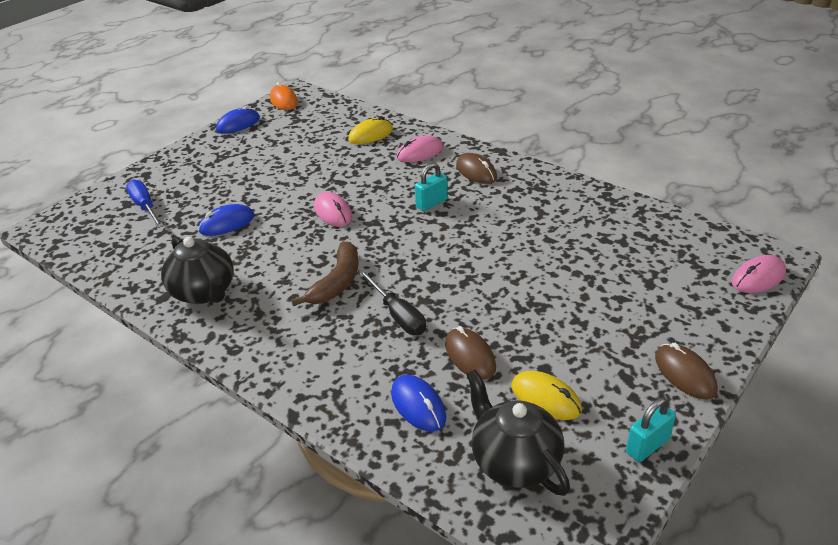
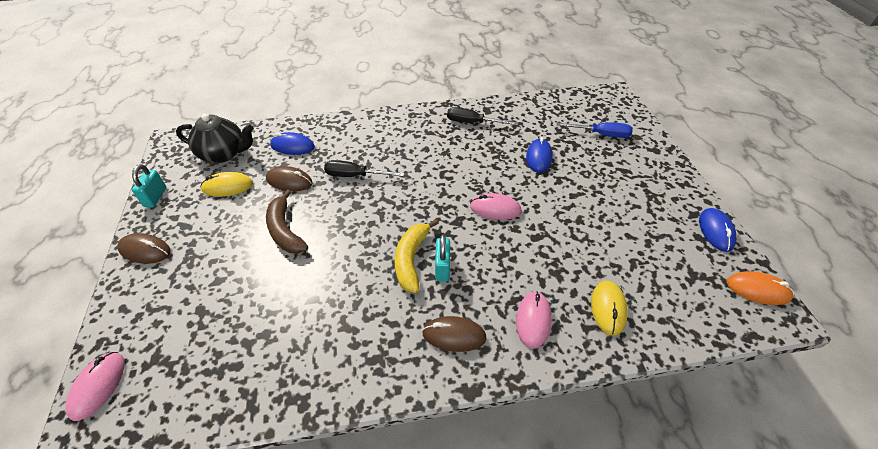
camera: 130 degrees right, 10 degrees up
(204, 292) = (472, 123): black teapot -> black screwdriver
(337, 282) = (415, 170): brown banana -> brown banana (285, 230)
(446, 220) = (411, 259): none -> yellow banana

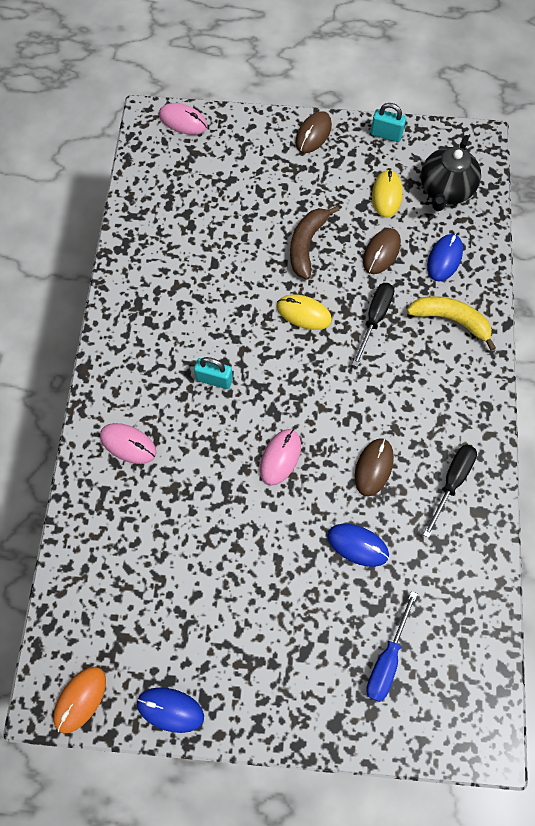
camera: 105 degrees right, 20 degrees up
(285, 230) = (306, 245): brown banana -> brown banana turned 60 degrees counterclockwise
(411, 259) = (234, 353): yellow banana -> yellow banana (451, 320)
(454, 335) = (137, 370): brown mouse -> brown mouse (373, 467)
(608, 308) = (115, 521): yellow mouse -> yellow mouse (304, 313)

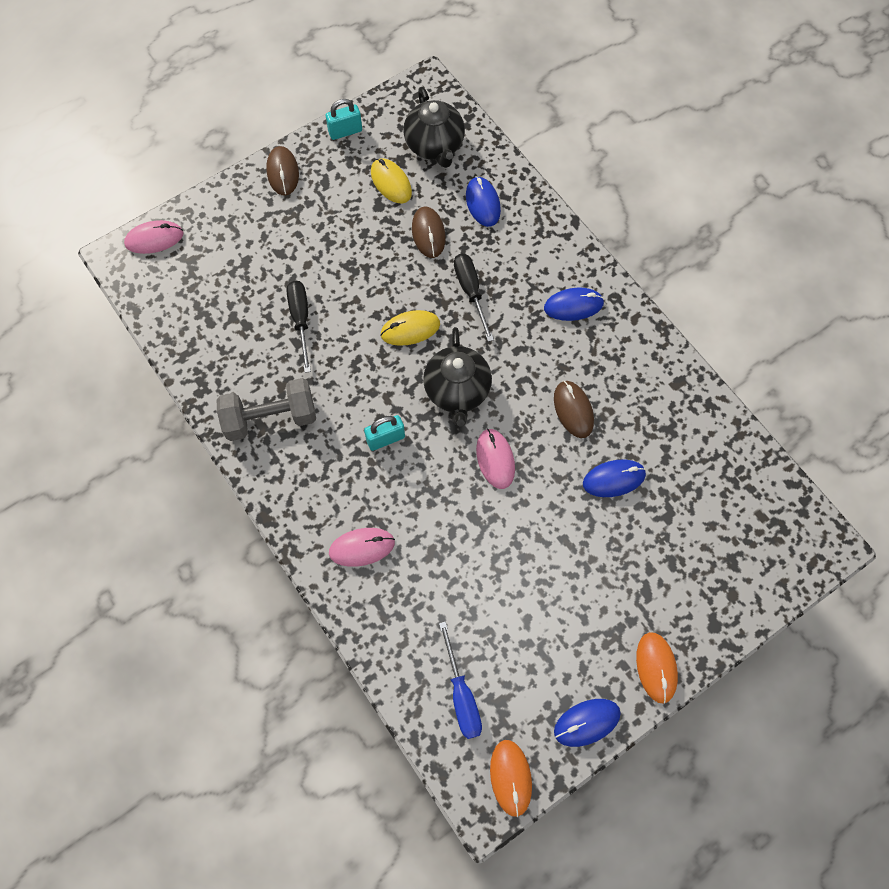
camera: 40 degrees left, 0 degrees up
(149, 303) = (270, 418): none -> grey dumbbell
(259, 716) = (656, 667): none -> orange mouse
(297, 385) = (457, 391): none -> black teapot
(306, 245) = (361, 271): brown banana -> none
(387, 659) = (708, 545): blue screwdriver -> blue screwdriver (461, 695)
(446, 388) = (573, 306): none -> blue mouse
(451, 320) = (530, 249): yellow banana -> none
(452, 482) = (639, 375): black screwdriver -> black screwdriver (301, 320)

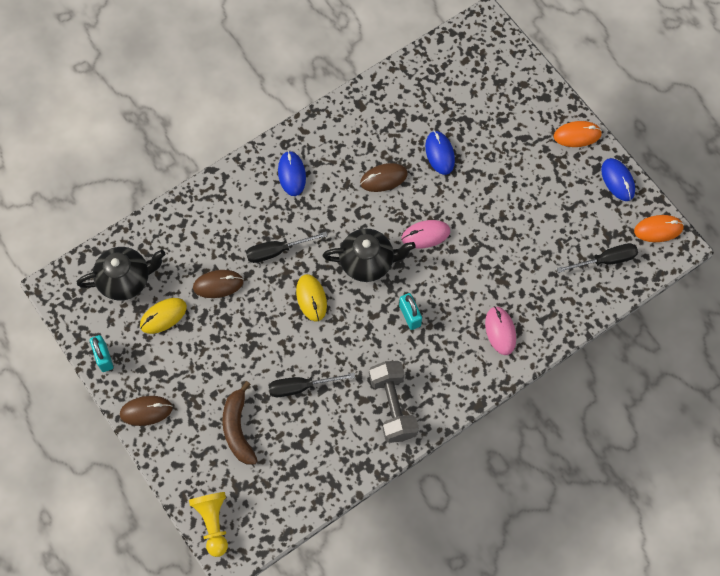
camera: 90 degrees left, 0 degrees up
(154, 239) = (213, 523): pink mouse -> yellow pawn
(256, 258) = (238, 428): none -> brown banana
(461, 695) = (605, 260): blue screwdriver -> black screwdriver
(482, 203) = (189, 241): blue mouse -> none

